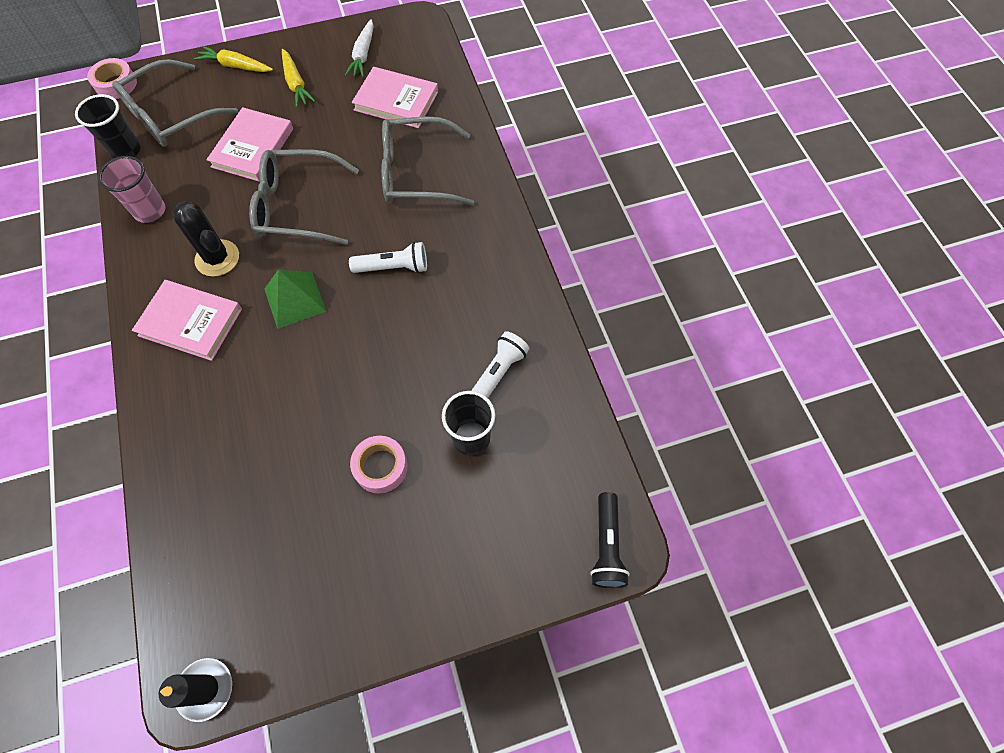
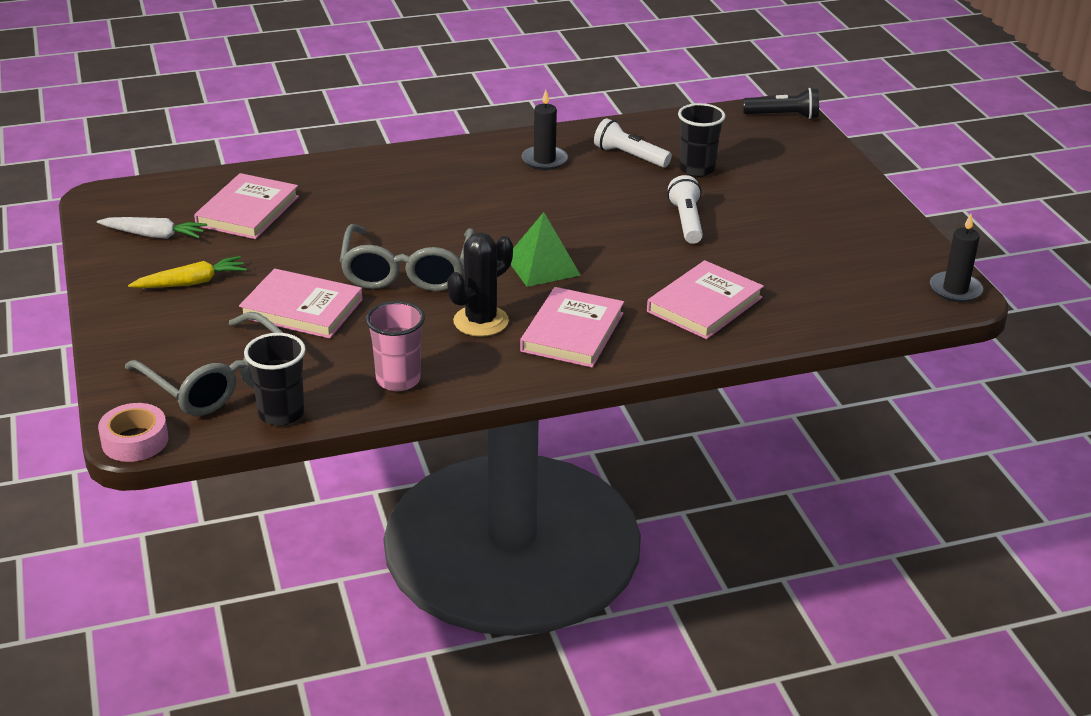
camera: 90 degrees left, 30 degrees down
(215, 428) = (704, 304): none -> pink book
(235, 66) = (136, 333): yellow carrot -> none
(380, 467) = (732, 212): pink tape -> none
(393, 267) = (502, 209): white flashlight -> white flashlight (686, 222)
(416, 173) = (369, 197): grey glasses -> none
(486, 299) = (544, 160): none -> black candle

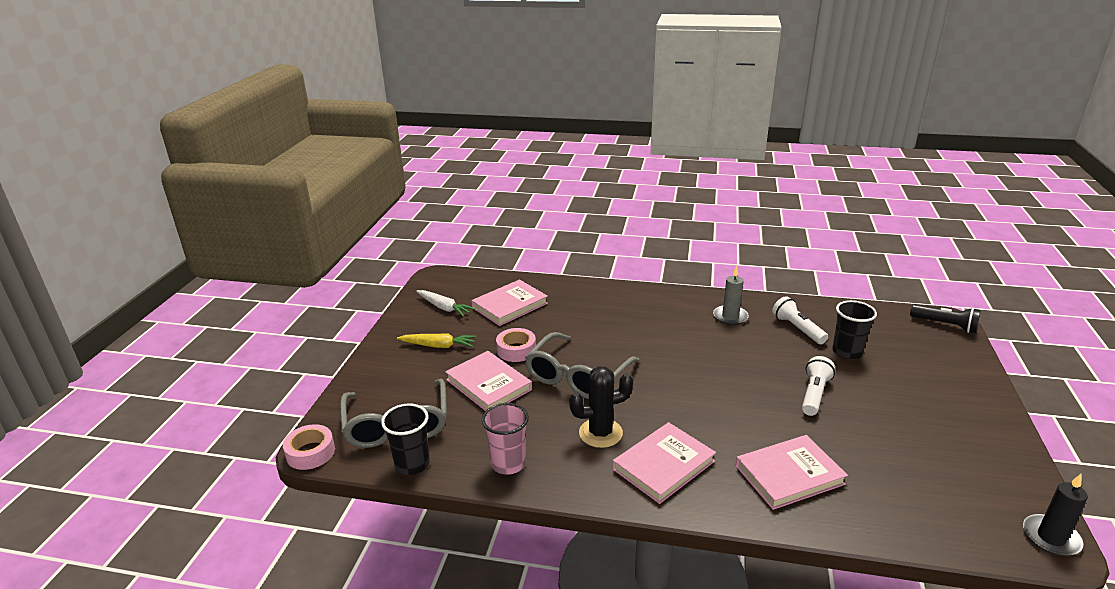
camera: 30 degrees right, 5 degrees down
(304, 261) = (516, 350): none -> pink tape
(543, 266) = (676, 400): green pyramid -> none
(544, 160) = (730, 317): black candle -> grey candle

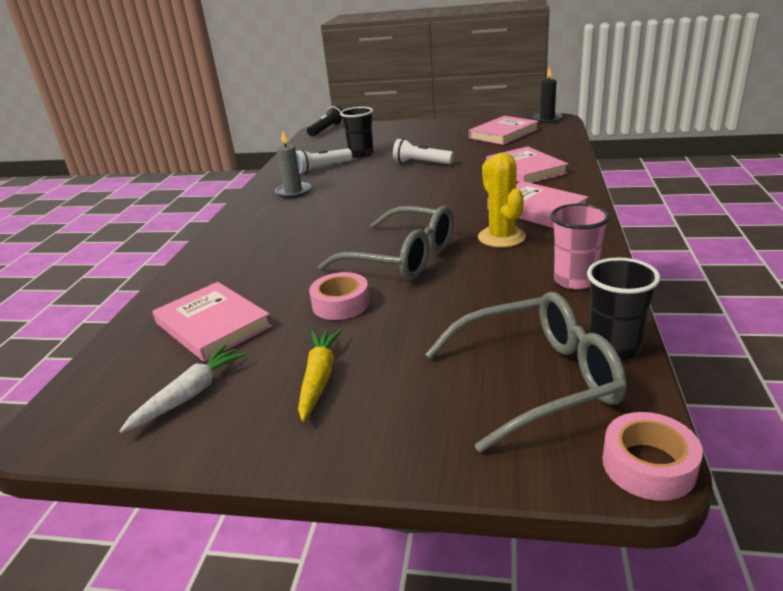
camera: 90 degrees left, 0 degrees up
(489, 385) = (425, 314): pink book -> pink book (503, 134)
(600, 433) = (501, 237): black cactus -> yellow cactus

